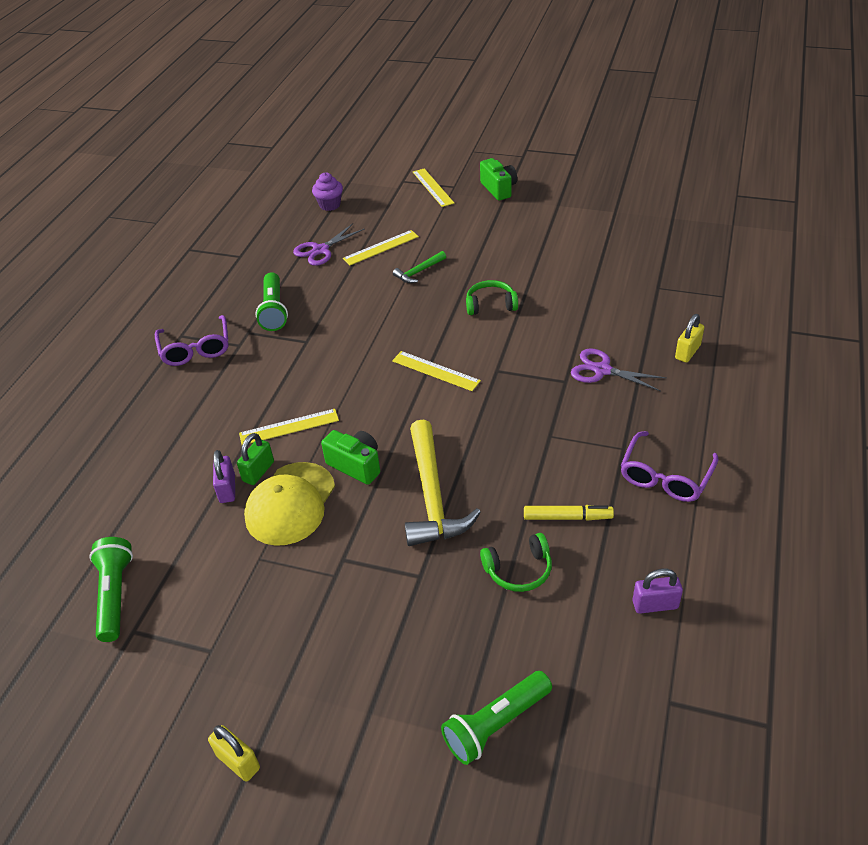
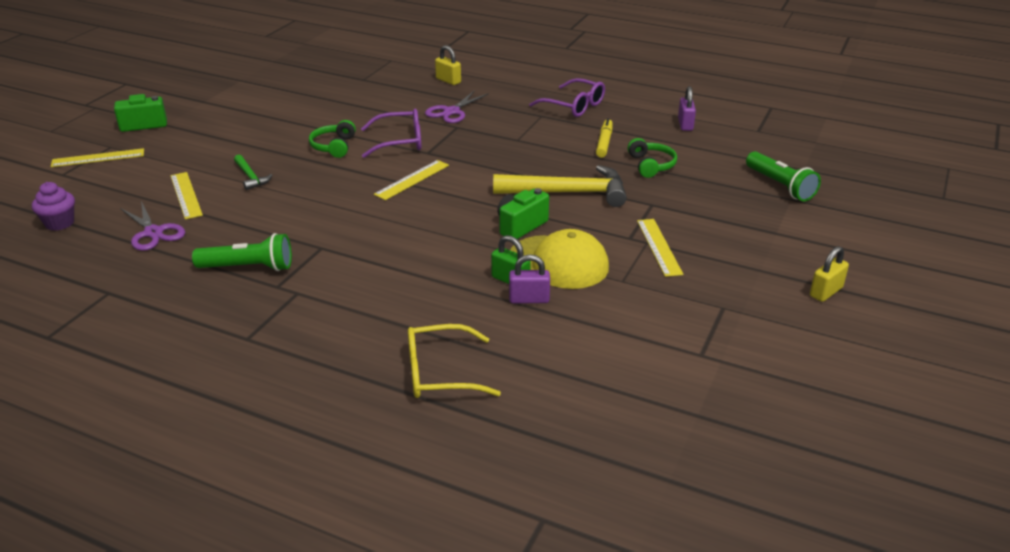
camera: 85 degrees left, 10 degrees down
(115, 595) = (657, 369): green flashlight -> none
(127, 447) = (439, 373): none -> yellow glasses
(196, 349) = (284, 325): purple glasses -> purple glasses (400, 141)
(289, 427) = (453, 261): yellow ruler -> yellow ruler (659, 247)

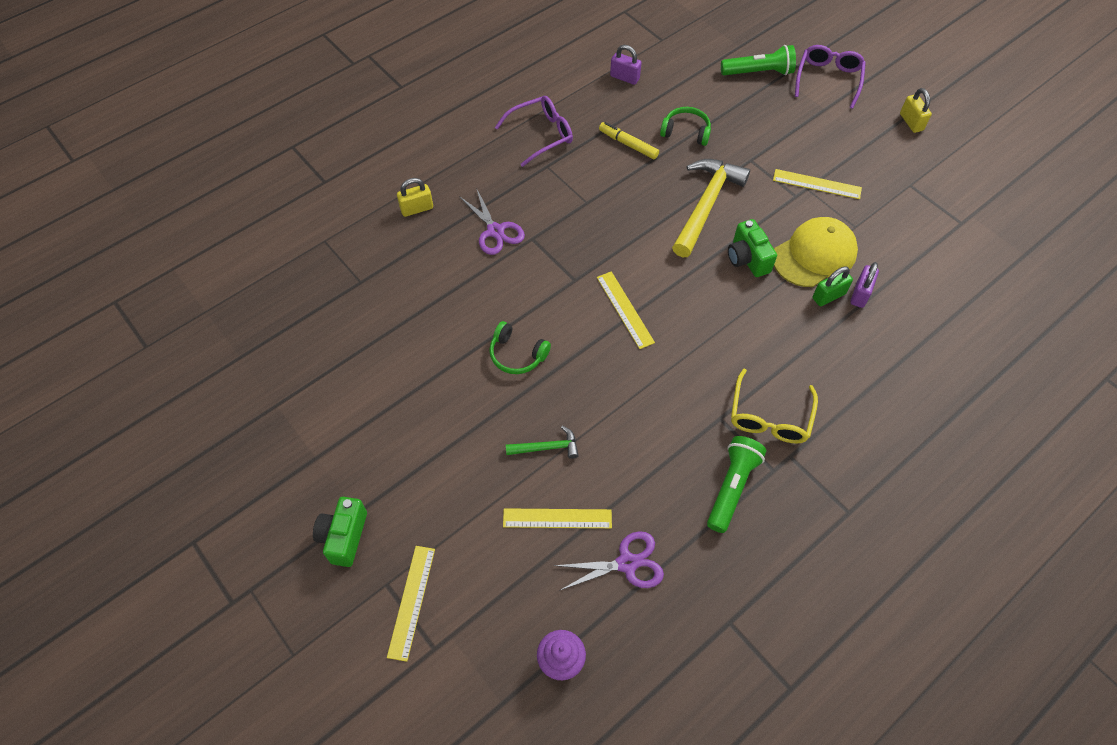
camera: 65 degrees left, 25 degrees up
(400, 141) = (538, 294): purple glasses -> purple glasses (828, 79)
(439, 373) = (939, 386): yellow glasses -> yellow glasses (769, 417)

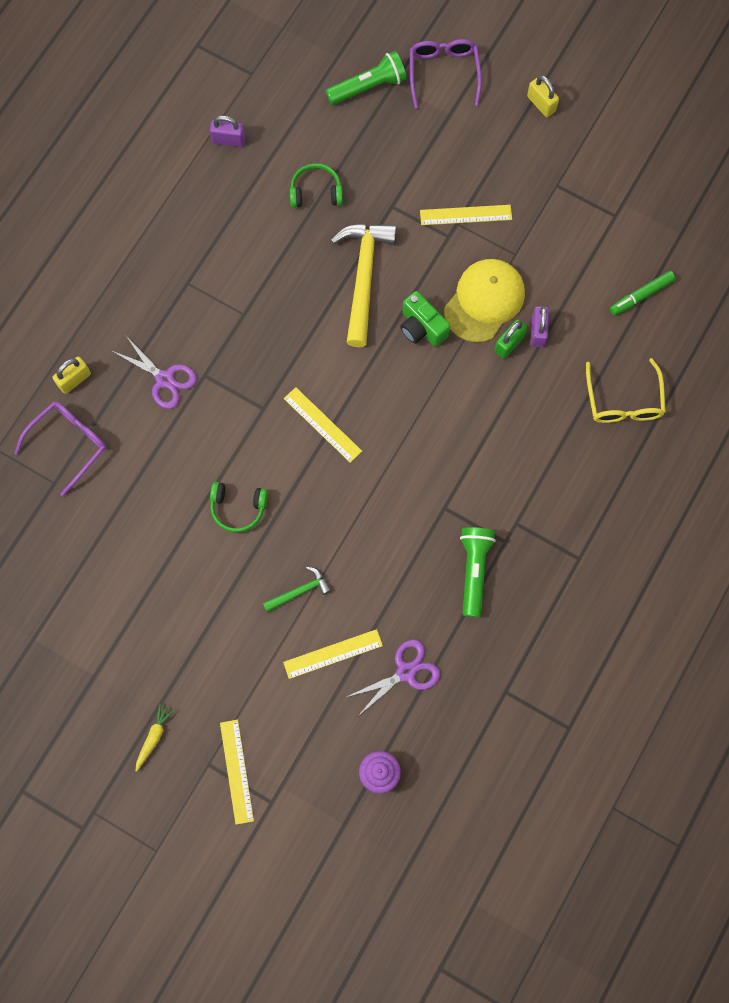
camera: 20 degrees left, 15 degrees up
(344, 537) = (153, 737): green camera -> yellow carrot
(542, 134) = (167, 244): purple glasses -> purple glasses (69, 443)
(628, 144) = (261, 228): yellow marker -> none
(769, 417) = (488, 491): yellow glasses -> yellow glasses (623, 402)
(973, 294) = (641, 295): none -> green marker

